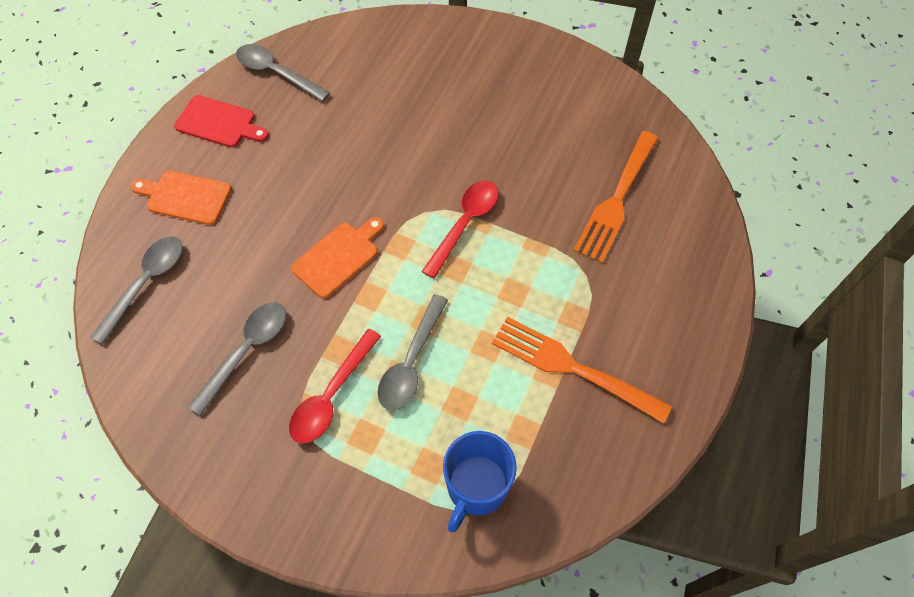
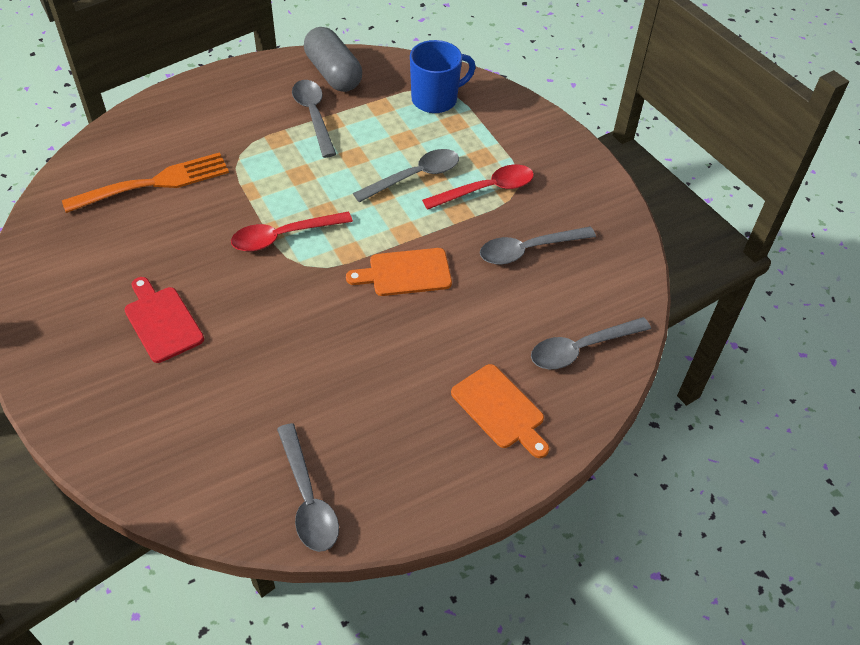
camera: 145 degrees left, 10 degrees down
(219, 123) = (414, 474): red cutting board -> red cutting board (162, 321)
(572, 368) = (313, 115): orange fork -> grey spoon
(613, 442) = (333, 74): none -> grey capsule

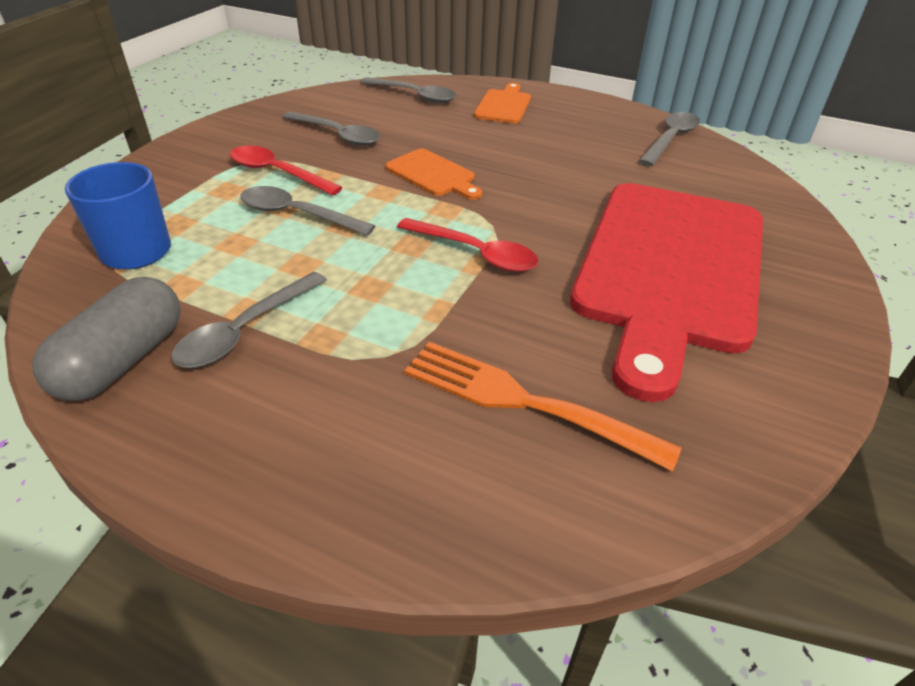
camera: 125 degrees left, 10 degrees down
(162, 321) = (670, 270): red cutting board -> red cutting board, size x2.47

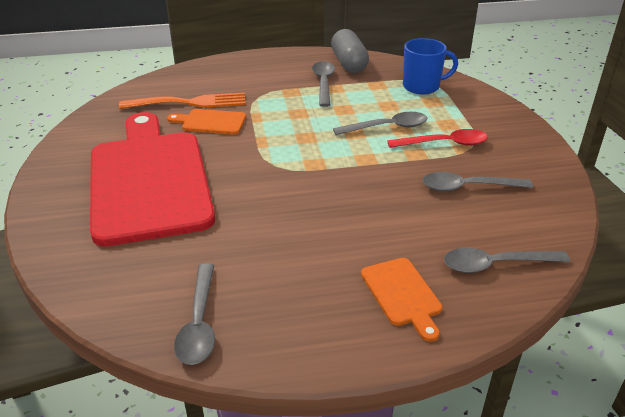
camera: 145 degrees right, 5 degrees down
(433, 174) = (355, 184): orange cutting board -> orange cutting board (211, 122)
(476, 253) = (267, 146): red spoon -> none

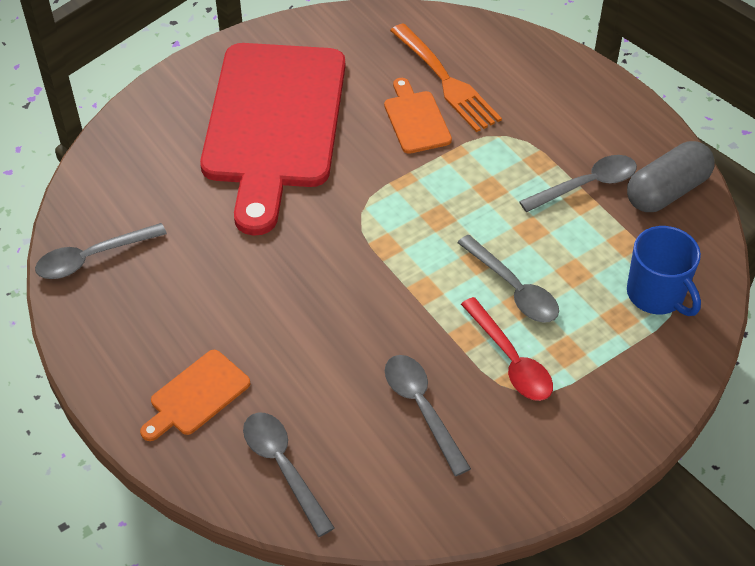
camera: 65 degrees right, 15 degrees up
(149, 180) = (274, 124): red cutting board -> red cutting board turned 135 degrees clockwise

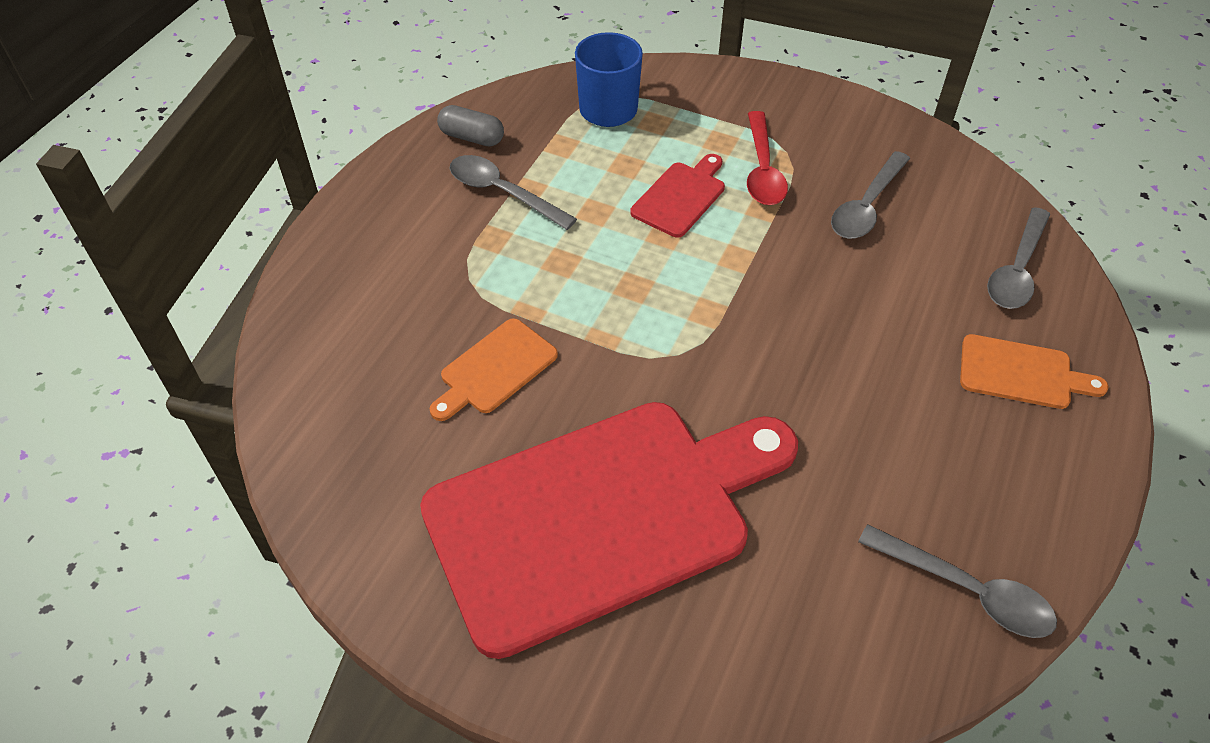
camera: 120 degrees left, 0 degrees up
(446, 81) = (407, 369): orange fork -> none
(511, 360) = (762, 170): red spoon -> red spoon turned 150 degrees clockwise
(514, 289) = (680, 197): grey spoon -> red cutting board
(666, 191) = (472, 137): grey capsule -> grey capsule, size x0.62

